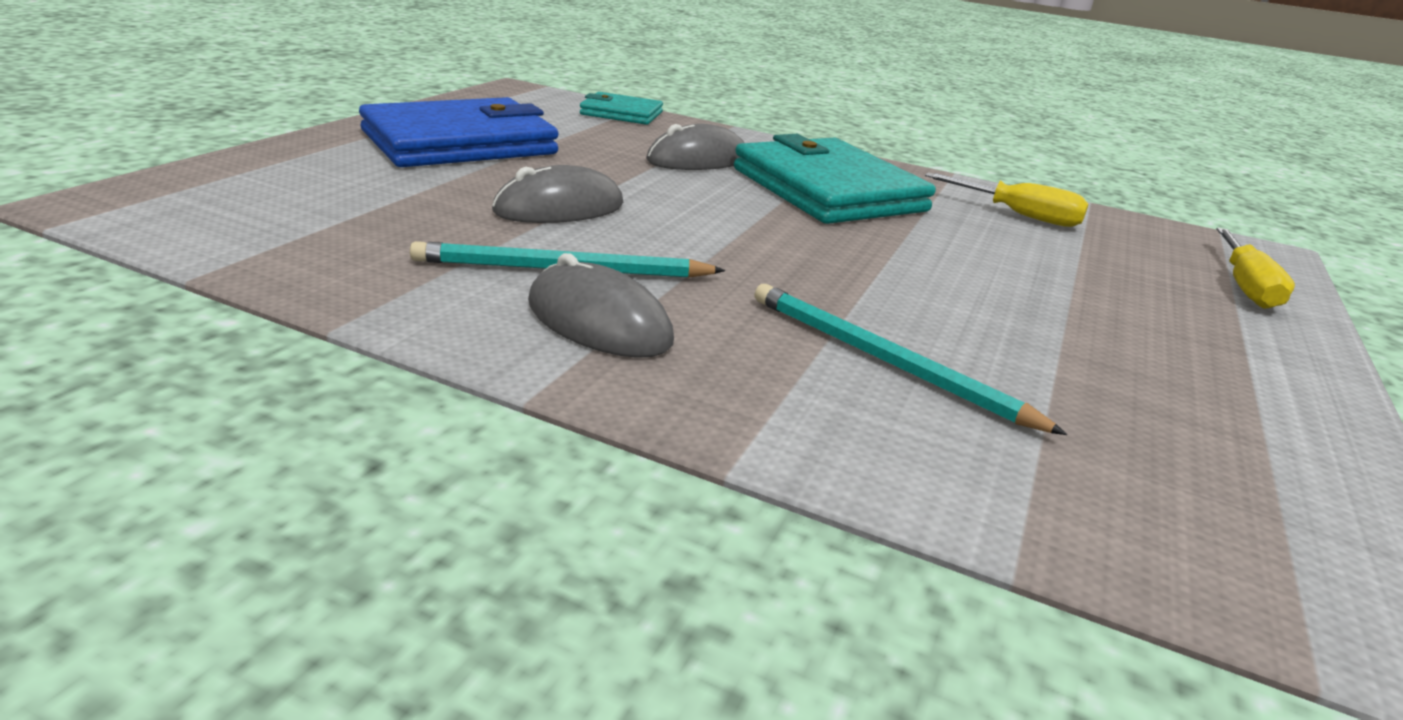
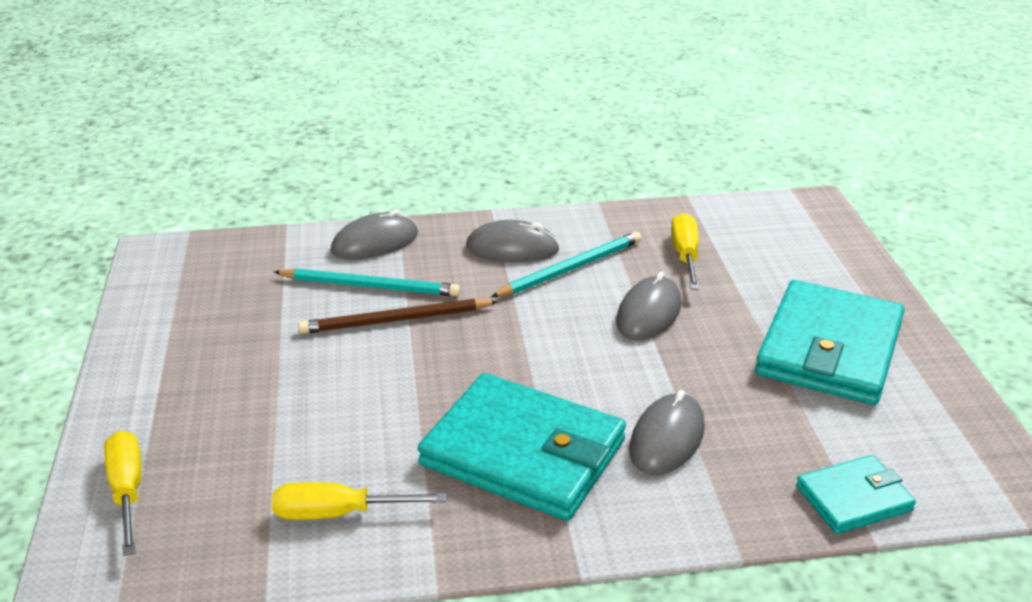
camera: 150 degrees right, 5 degrees up
(397, 227) = (685, 255): none -> yellow screwdriver
(459, 143) = (829, 348): blue wallet -> turquoise wallet
(825, 430) = (375, 242): none -> grey mouse
(875, 308) = (395, 320): none -> brown pencil

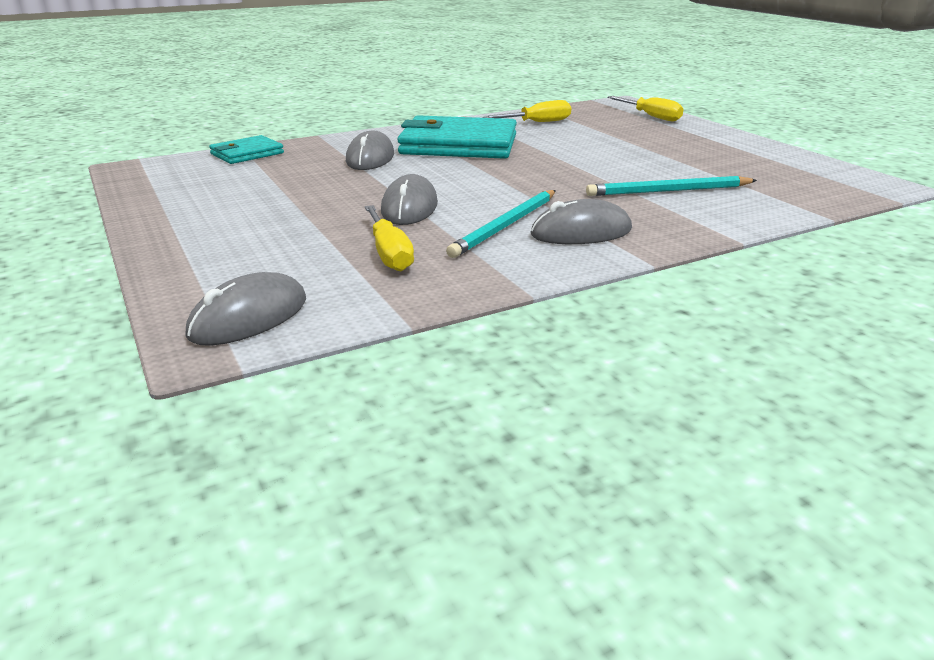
camera: 160 degrees right, 5 degrees down
(375, 242) = (720, 217): grey mouse -> grey mouse (249, 317)
(395, 320) = (616, 178): brown pencil -> none
(829, 348) = (240, 208): turquoise wallet -> none

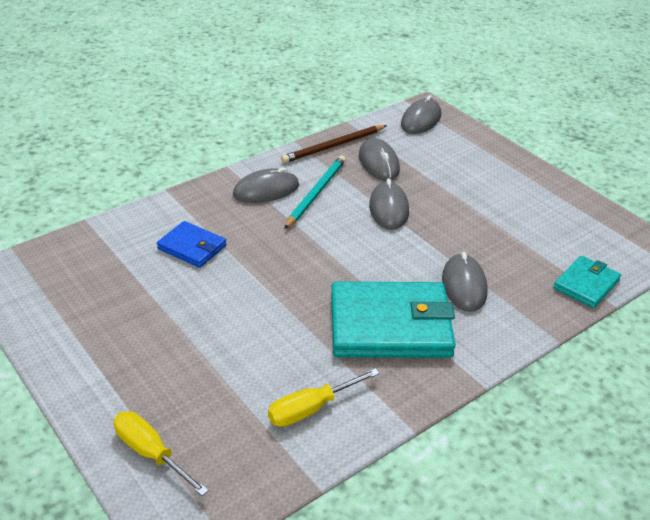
camera: 170 degrees right, 10 degrees up
(389, 254) = (378, 163): yellow screwdriver -> grey mouse
(457, 281) = (333, 146): none -> brown pencil
(668, 191) = (192, 247): turquoise pencil -> blue wallet

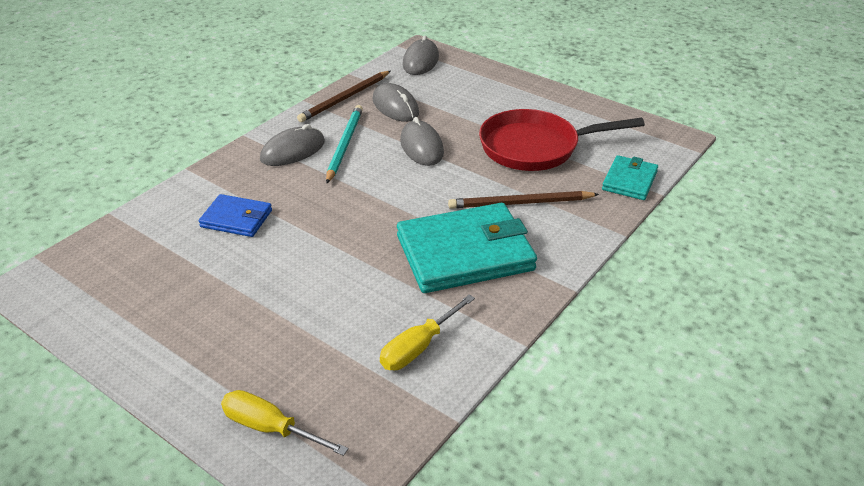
camera: 15 degrees left, 0 degrees up
(464, 285) = (520, 203): grey mouse -> brown pencil
(502, 230) = (535, 147): none -> red pan

